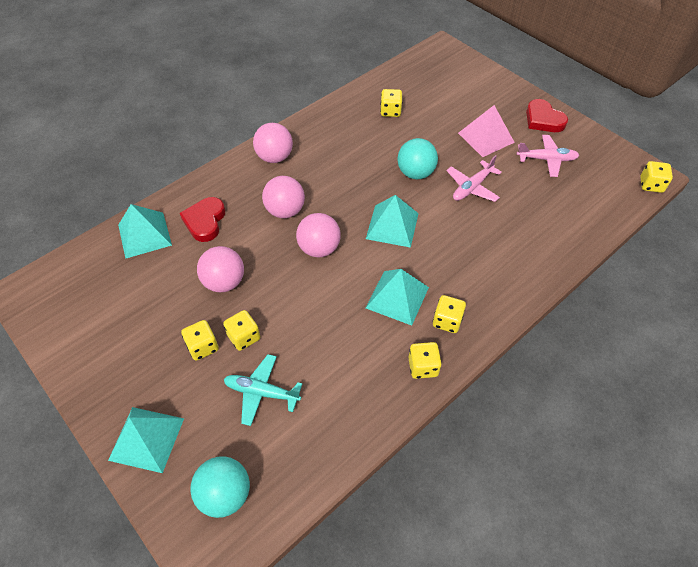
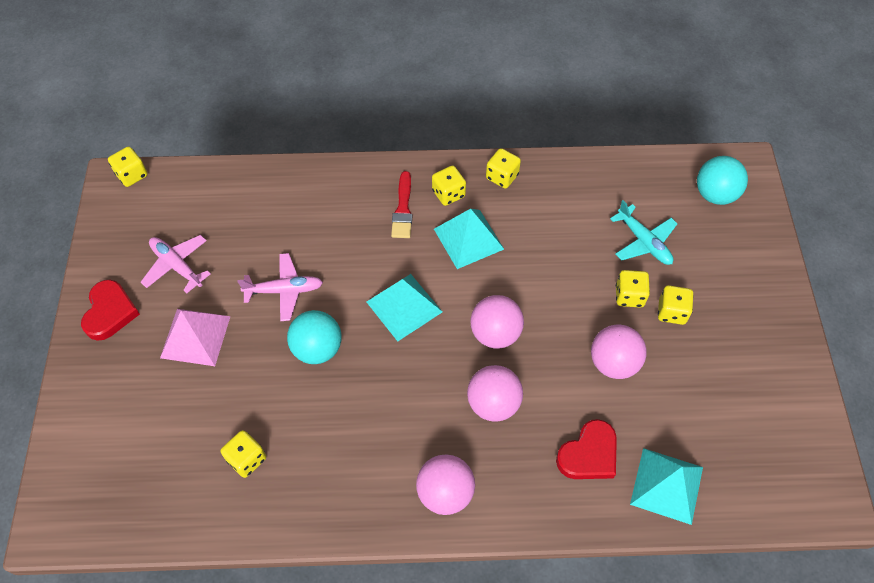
camera: 140 degrees left, 5 degrees up
(146, 439) = (758, 268): turquoise pyramid -> none
(464, 285) = (403, 209): none -> red brush

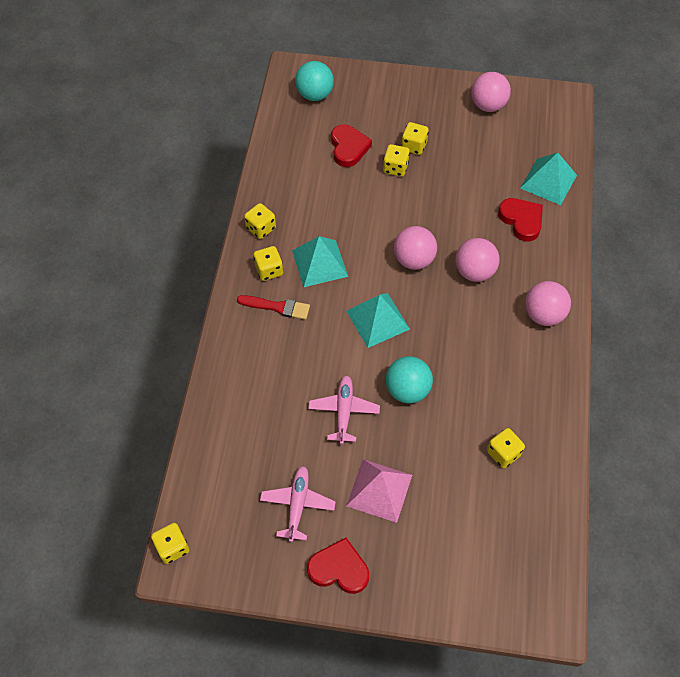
camera: 80 degrees left, 0 degrees up
(177, 266) = (297, 504): pink plane -> pink plane turned 135 degrees clockwise
(613, 363) = (450, 190): pink ball -> pink ball (488, 105)
(644, 242) = (348, 148): turquoise plane -> red heart

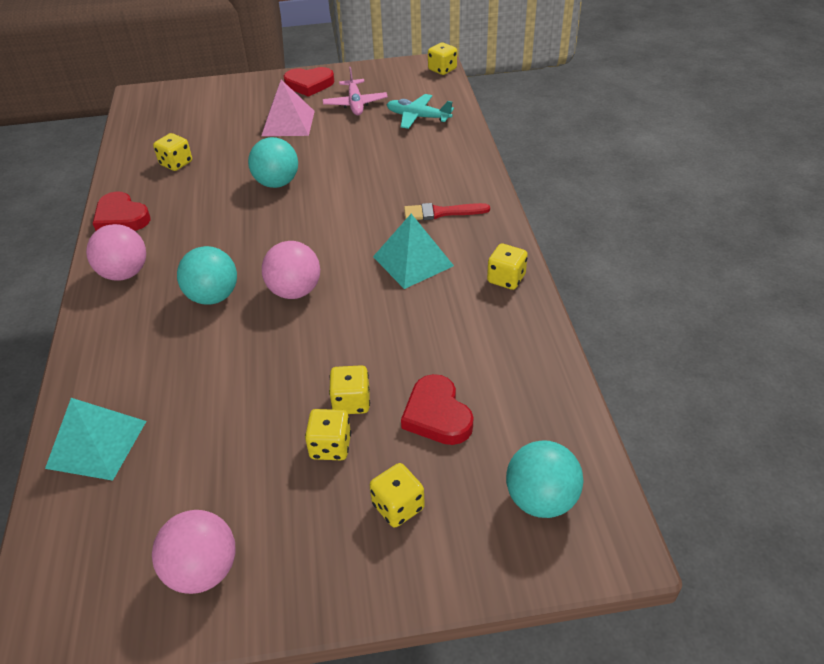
camera: 165 degrees right, 15 degrees down
(241, 454) = (418, 117): none -> turquoise plane
(269, 270) = (470, 241): yellow dice -> yellow dice (398, 506)
(344, 411) = (336, 157): pink plane -> none
(377, 320) = (324, 226): turquoise pyramid -> none
(474, 272) = (213, 296): pink ball -> turquoise ball
(521, 220) = (146, 373): red heart -> red heart (121, 217)

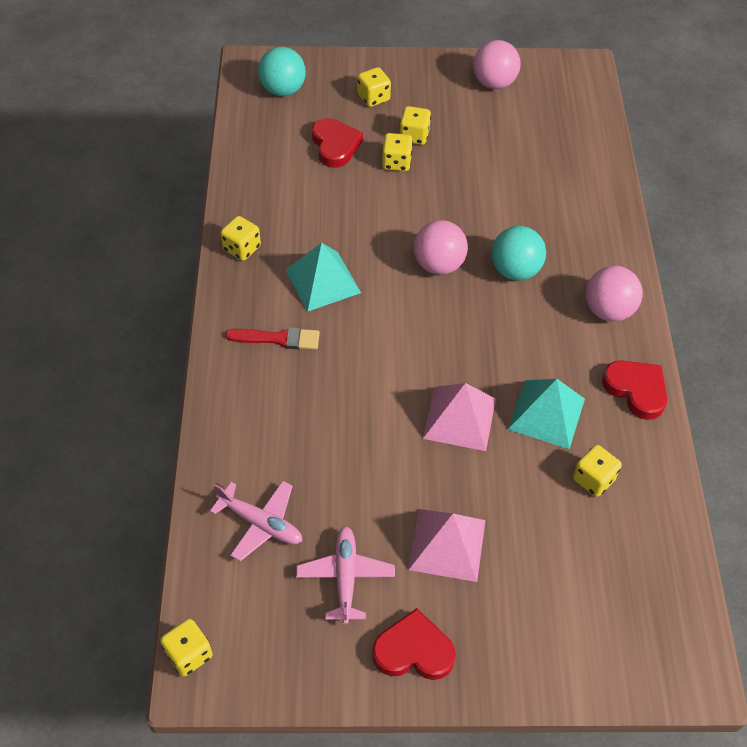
camera: 175 degrees left, 10 degrees up
(96, 444) = (582, 159): turquoise pyramid -> turquoise pyramid (546, 414)
(277, 183) = (460, 418): turquoise ball -> pink pyramid
(418, 117) = (261, 523): turquoise plane -> pink plane

